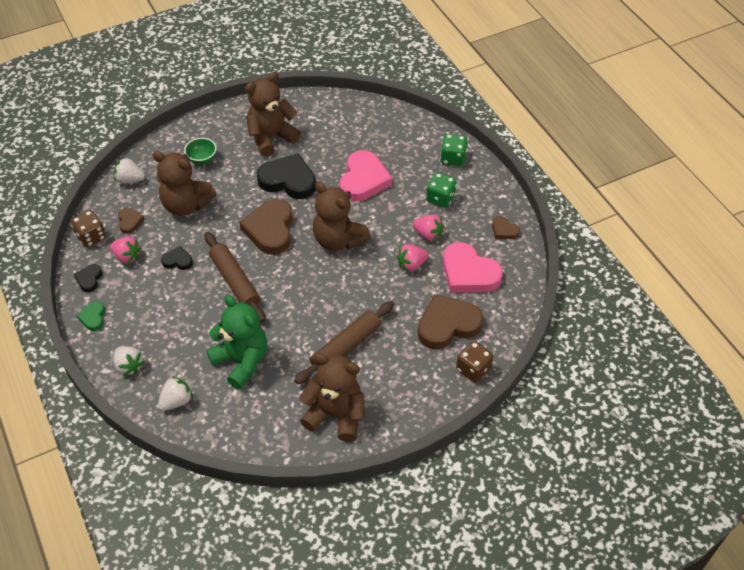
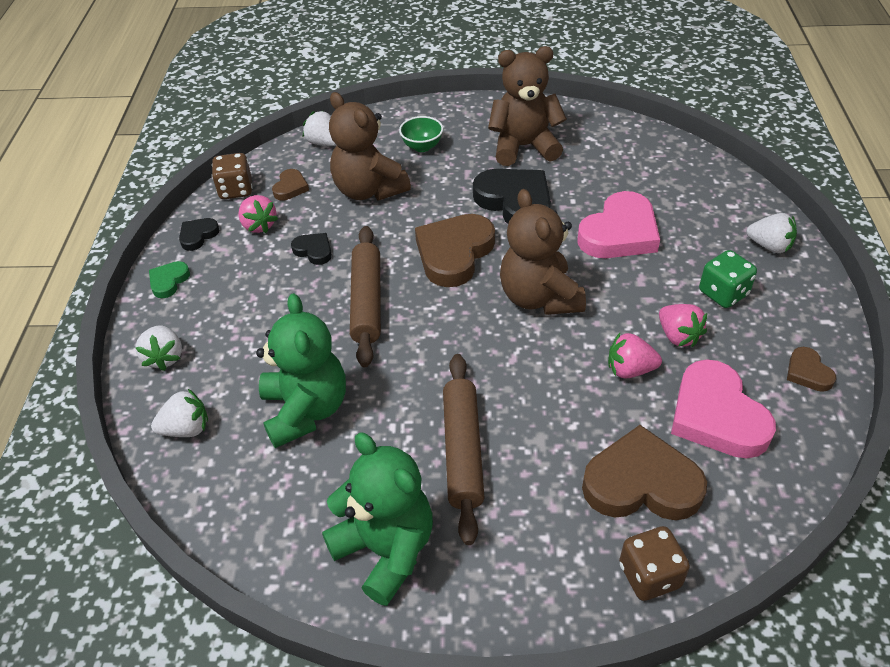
camera: 30 degrees right, 5 degrees down
(335, 415) = (386, 550): brown teddy bear -> green teddy bear
(345, 347) = (462, 451): brown rolling pin -> brown rolling pin turned 75 degrees counterclockwise
(453, 158) = (769, 246): green dice -> white strawberry

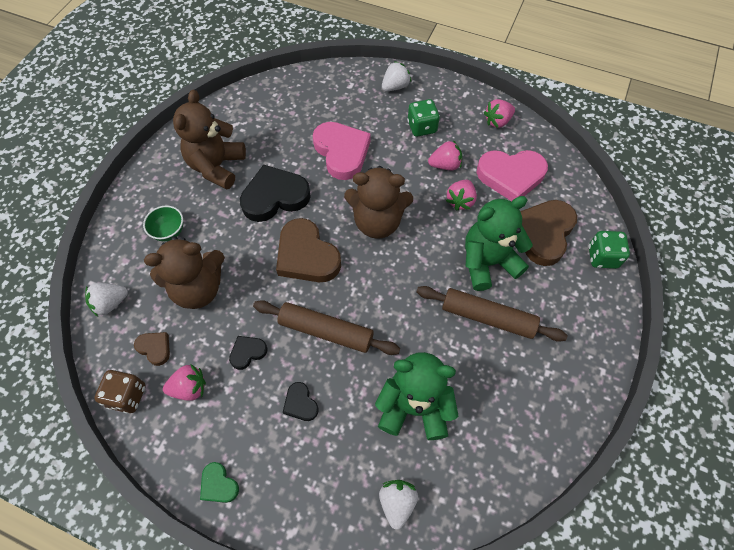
camera: 70 degrees left, 15 degrees up
(164, 357) = (312, 506): white strawberry -> none
(198, 235) = (171, 445): black heart -> black heart (300, 403)
(386, 550) = (547, 389): green teddy bear -> green teddy bear (488, 262)
(649, 575) = (602, 257): brown dice -> green dice
(808, 372) = (497, 121): brown heart -> pink strawberry

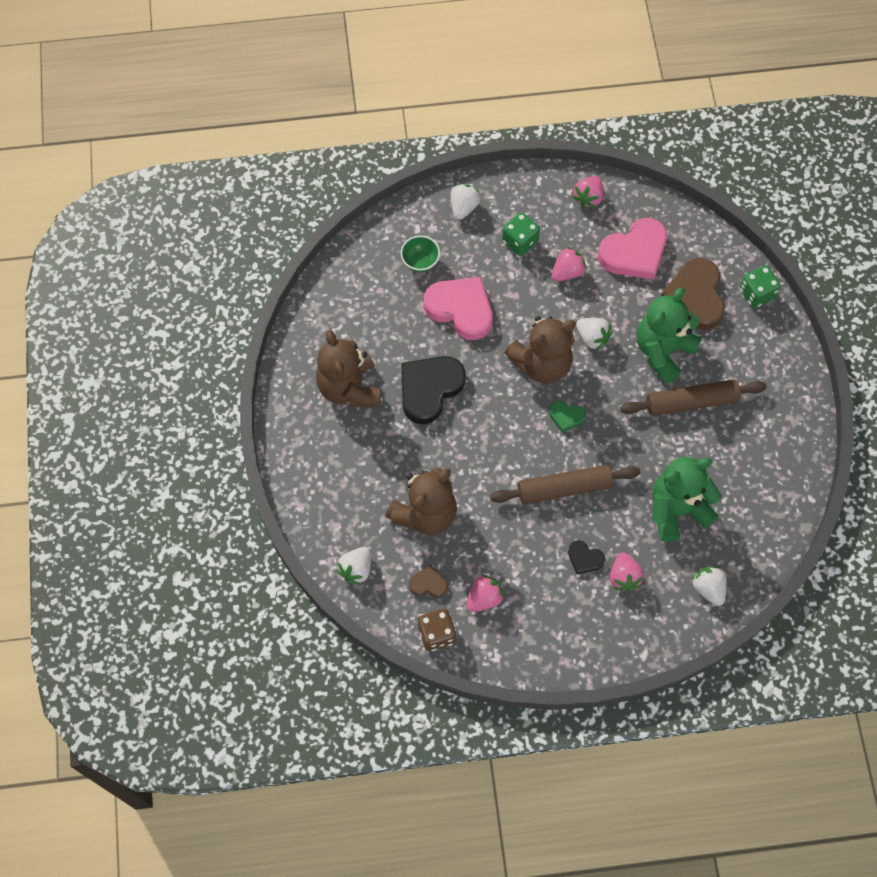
camera: 30 degrees left, 5 degrees up
(169, 232) = (356, 476): green bowl -> green bowl (420, 262)
(218, 484) = (564, 654): green heart -> green heart (566, 417)
(247, 352) = (511, 543): black heart -> none
(307, 256) = (500, 430): brown heart -> none
(433, 222) = (592, 338): none -> white strawberry
(460, 201) = (603, 303): pink strawberry -> pink strawberry (624, 576)

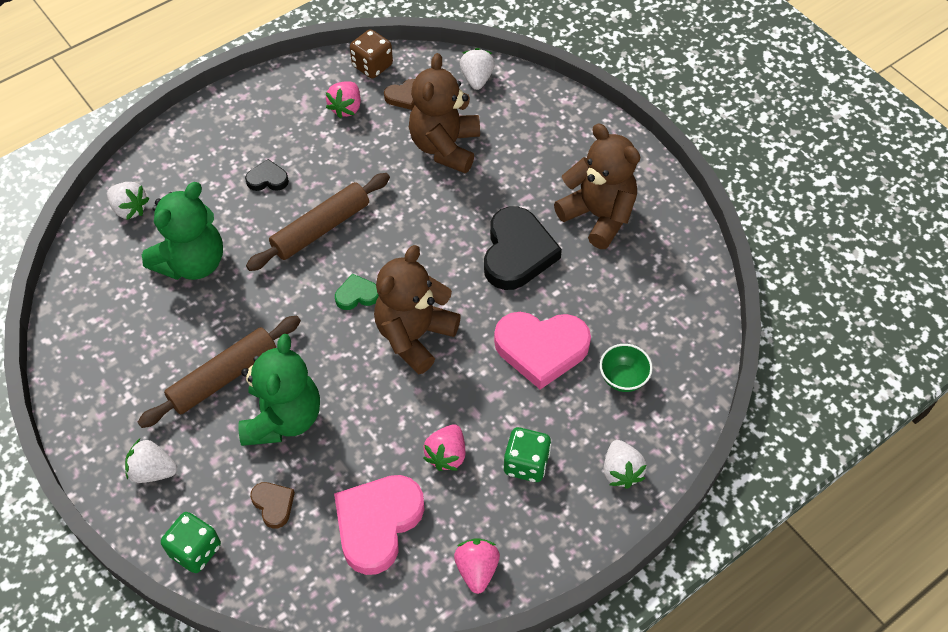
camera: 150 degrees right, 10 degrees down
(592, 338) = (373, 392): white strawberry -> white strawberry (153, 471)
(624, 576) = (220, 181): pink strawberry -> none
(695, 297) = (273, 505): brown heart -> brown heart, size x0.48

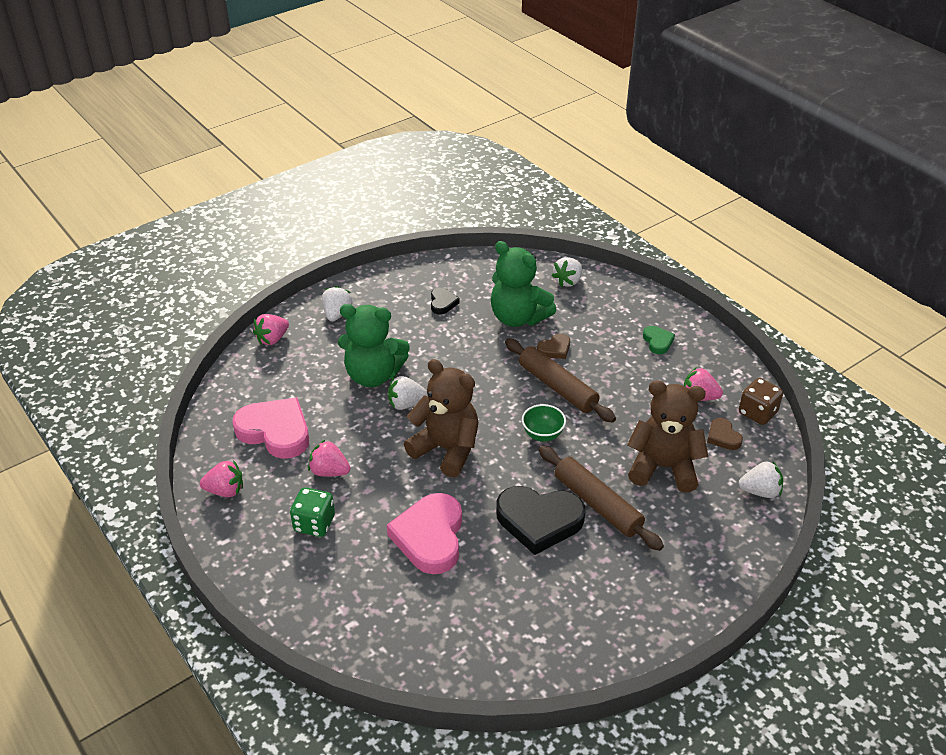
camera: 90 degrees right, 15 degrees down
(195, 550) = (272, 339): green dice -> pink strawberry
(223, 377) = (412, 342): brown rolling pin -> brown rolling pin (597, 504)
(267, 179) = (607, 352): black heart -> black heart (442, 303)
(273, 505) = (301, 375): brown heart -> brown heart (555, 349)
(357, 295) = (488, 412): green heart -> green heart (658, 341)
(598, 216) = (590, 588): brown teddy bear -> none
(621, 471) = (297, 592): white strawberry -> white strawberry (406, 404)
(623, 378) = (394, 599): green bowl -> green bowl (542, 435)

